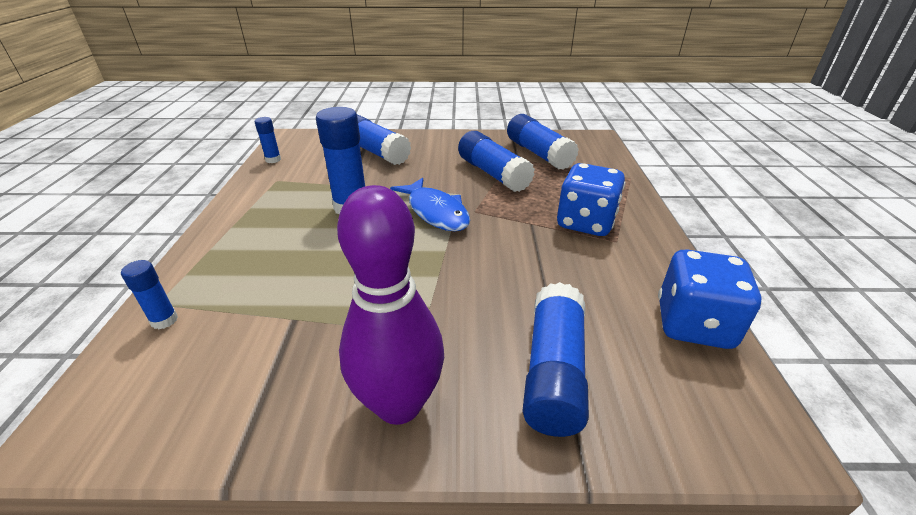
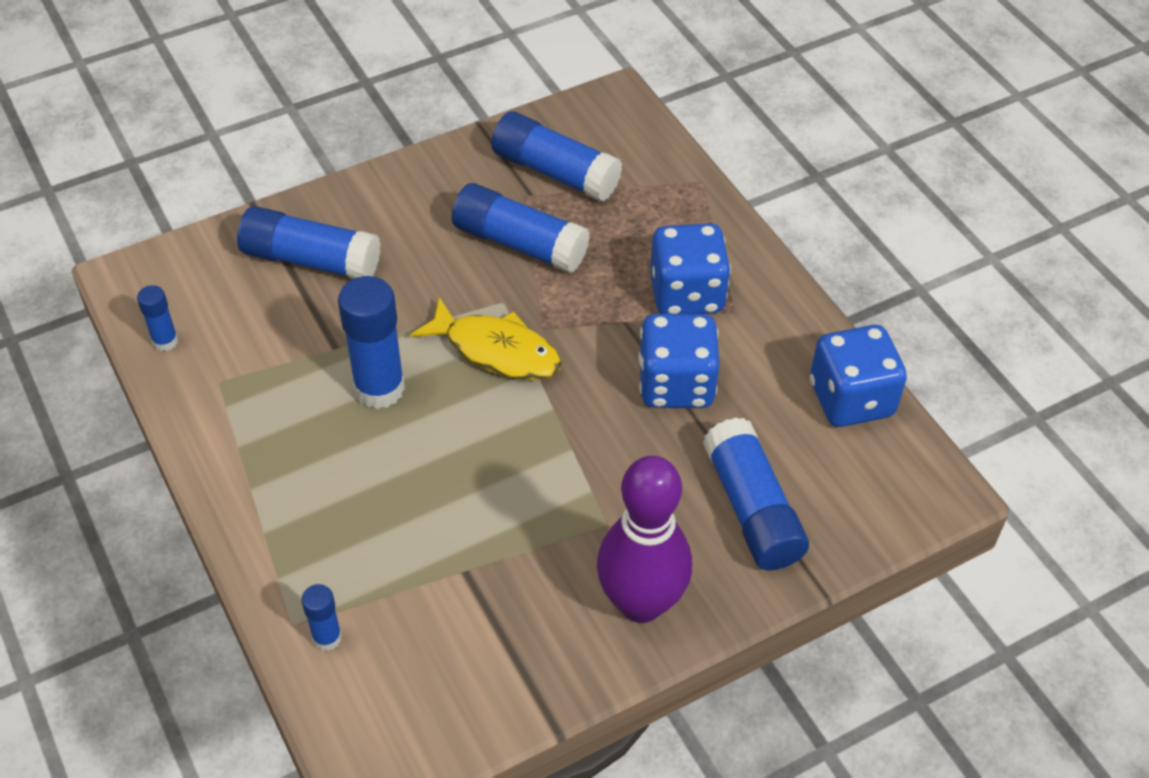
camera: 30 degrees left, 15 degrees up
(436, 212) = (496, 350): blue fish -> yellow fish
(543, 266) = (676, 385): none -> blue dice

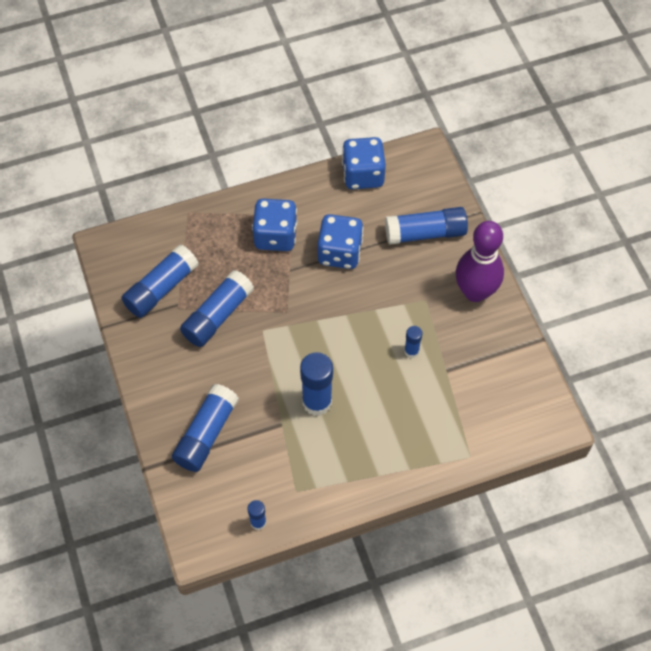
camera: 80 degrees left, 10 degrees up
(327, 638) = (480, 440): blue glue stick -> blue glue stick (411, 351)
(496, 350) = (299, 338): yellow fish -> none

